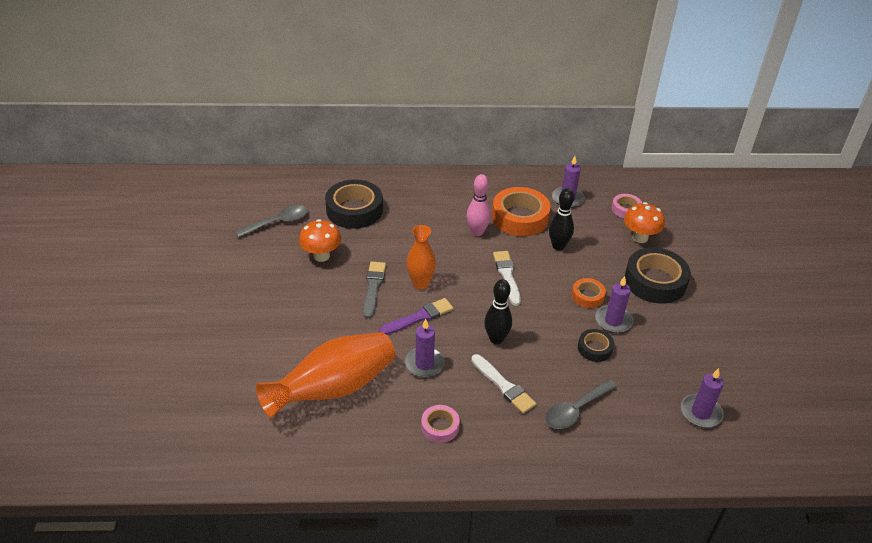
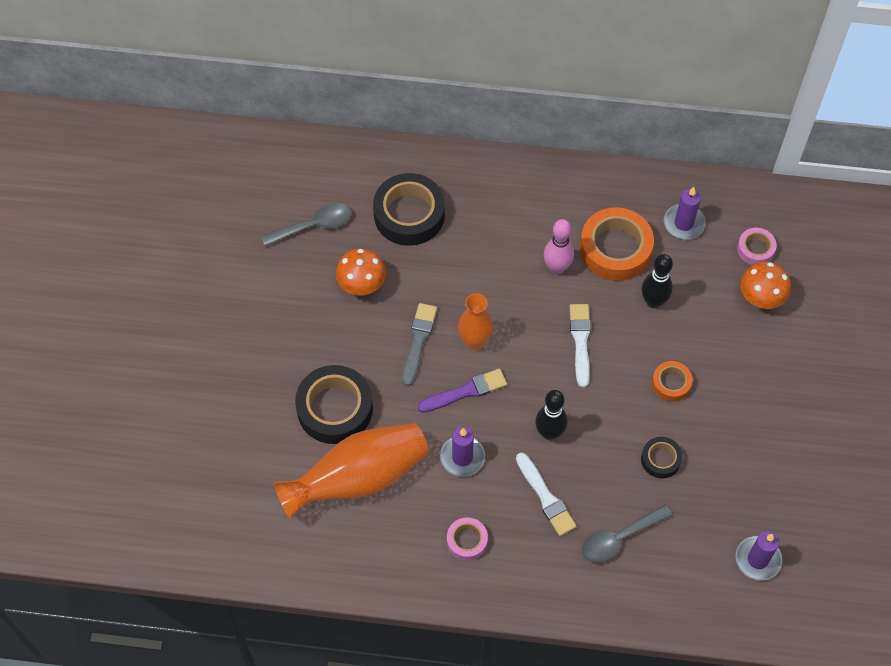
camera: 10 degrees right, 20 degrees up
(613, 321) = (692, 423): purple candle -> none
(655, 281) = (759, 370): black tape -> black tape (335, 409)

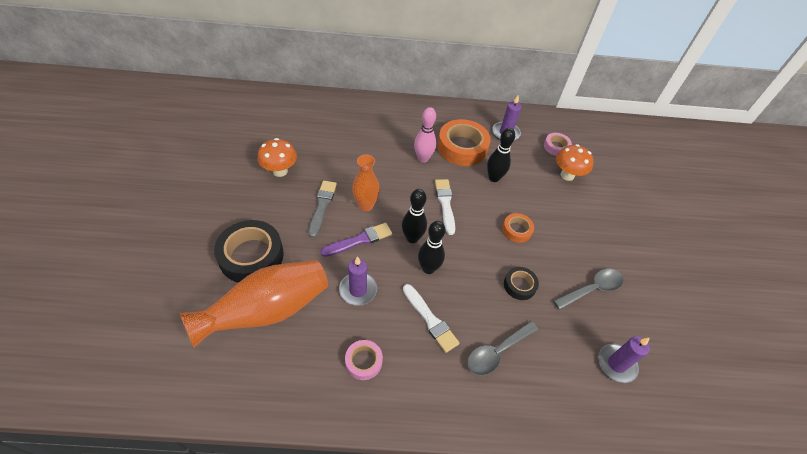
camera: 10 degrees left, 10 degrees down
(314, 226) = (247, 135): grey spoon -> grey spoon (592, 289)
(409, 214) = (317, 129): black tape -> none
(532, 391) = (412, 238): none -> black bowling pin

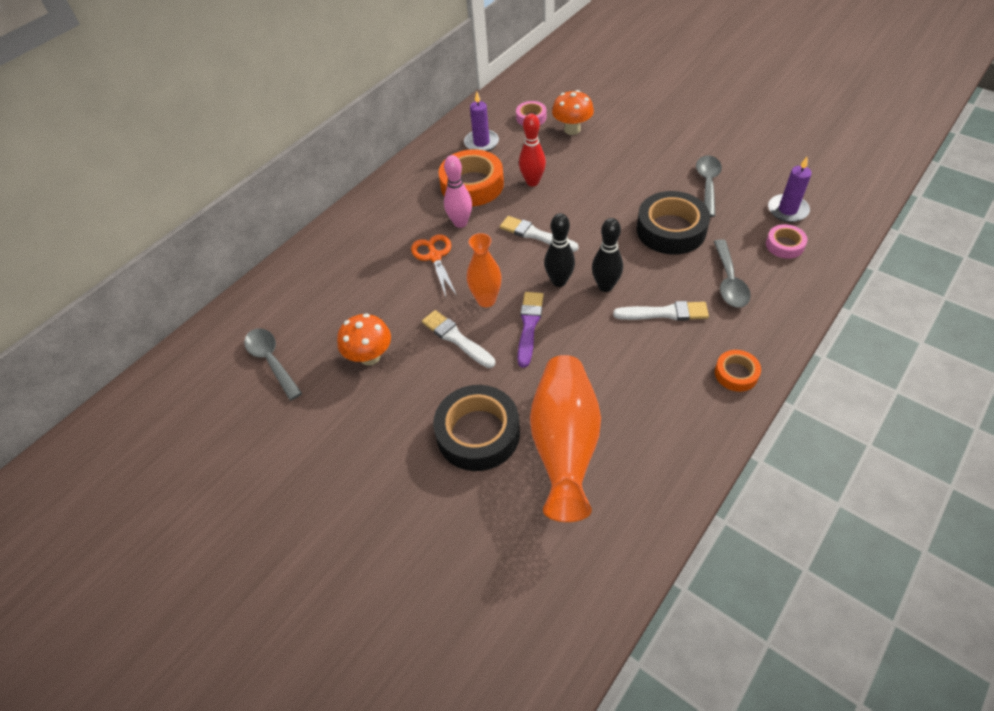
camera: 45 degrees left, 0 degrees up
(249, 129) = (271, 361): none -> grey spoon
(322, 206) = (456, 338): grey brush -> white brush
(358, 290) = (592, 355): purple candle -> none
(363, 361) = (678, 386): pink tape -> pink tape (784, 245)
(383, 160) = (434, 256): none -> orange scissors
(494, 178) = (532, 182): black bowling pin -> red bowling pin
(516, 230) = (608, 199): orange tape -> orange tape (736, 374)
(519, 285) = (671, 230): black tape -> black tape, size x1.93

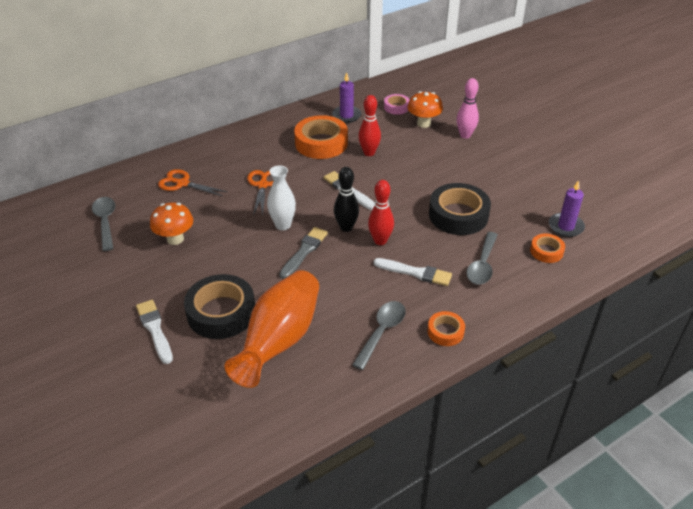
camera: 15 degrees right, 10 degrees down
(337, 282) = (182, 183): none -> orange scissors
(456, 338) = (245, 245): white brush -> white brush (155, 329)
(460, 223) = (296, 167): pink bowling pin -> pink bowling pin (465, 135)
(486, 300) = (283, 225): orange vase -> white vase
(529, 326) = (304, 251): purple brush -> grey brush
(605, 286) = (380, 241): black bowling pin -> red bowling pin
(707, 184) = (510, 190): grey spoon -> grey spoon (382, 332)
(784, 245) = (546, 251): pink tape -> orange tape

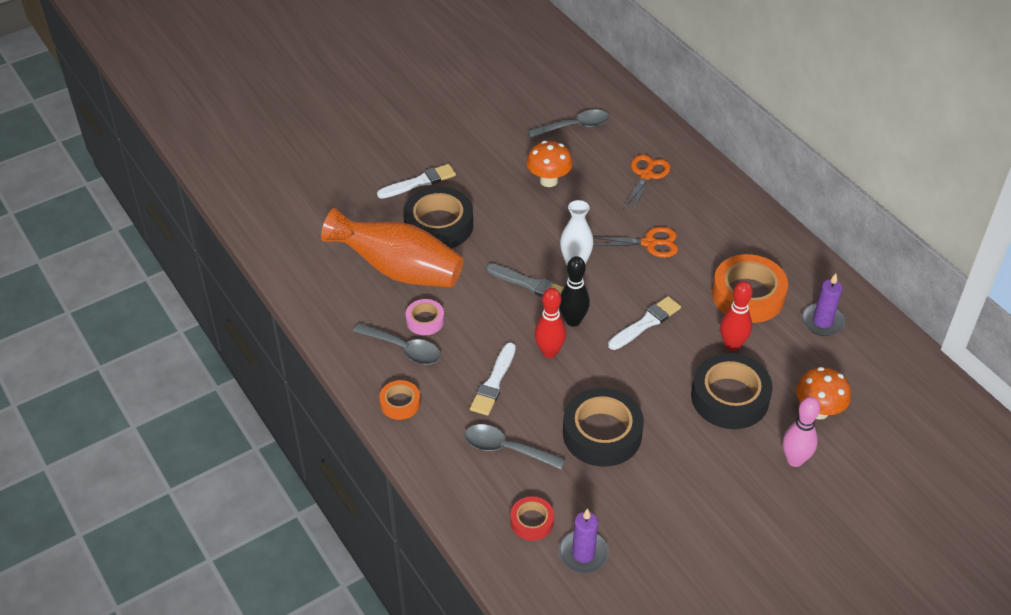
camera: 90 degrees right, 5 degrees up
(396, 107) = (858, 380): pink tape -> pink tape (425, 320)
(417, 157) = (730, 397): none -> black tape
(546, 251) = (532, 522): orange tape -> red tape

